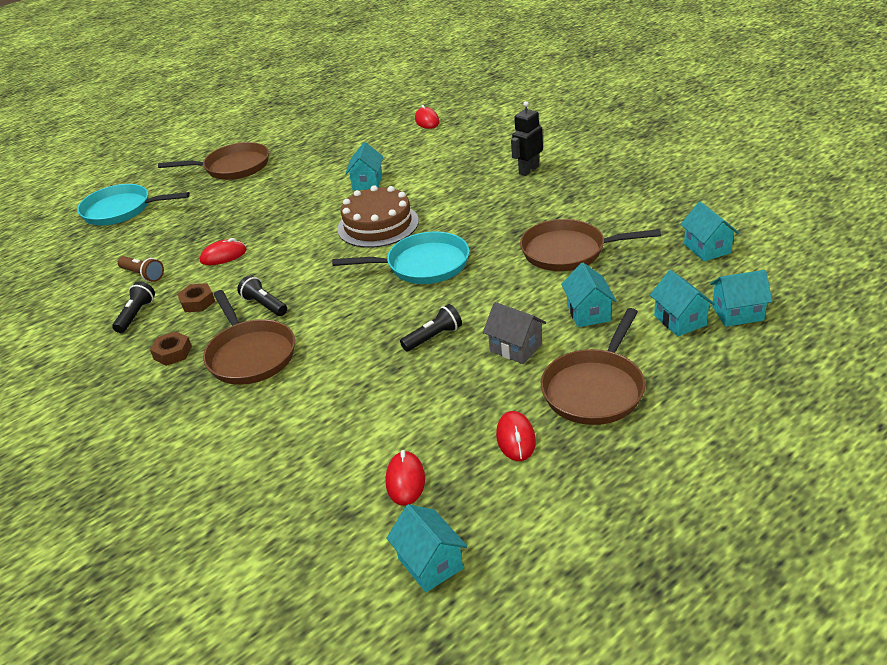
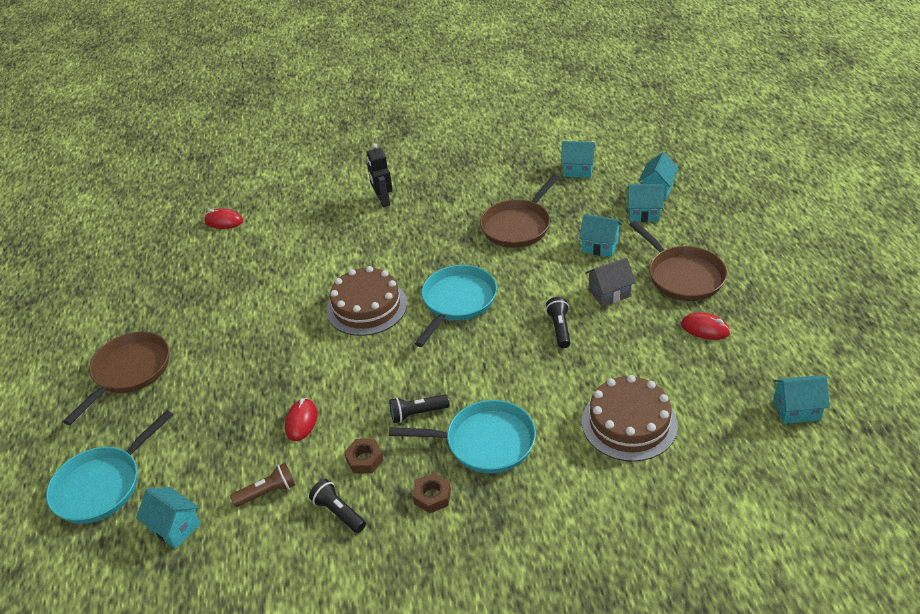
camera: 60 degrees left, 5 degrees up
(250, 355) = (485, 442): brown pan -> turquoise pan
(326, 434) = (629, 423): none -> brown cake
(367, 182) = (286, 291): turquoise house -> turquoise house (175, 527)
(405, 480) = (710, 396): red mouse -> none

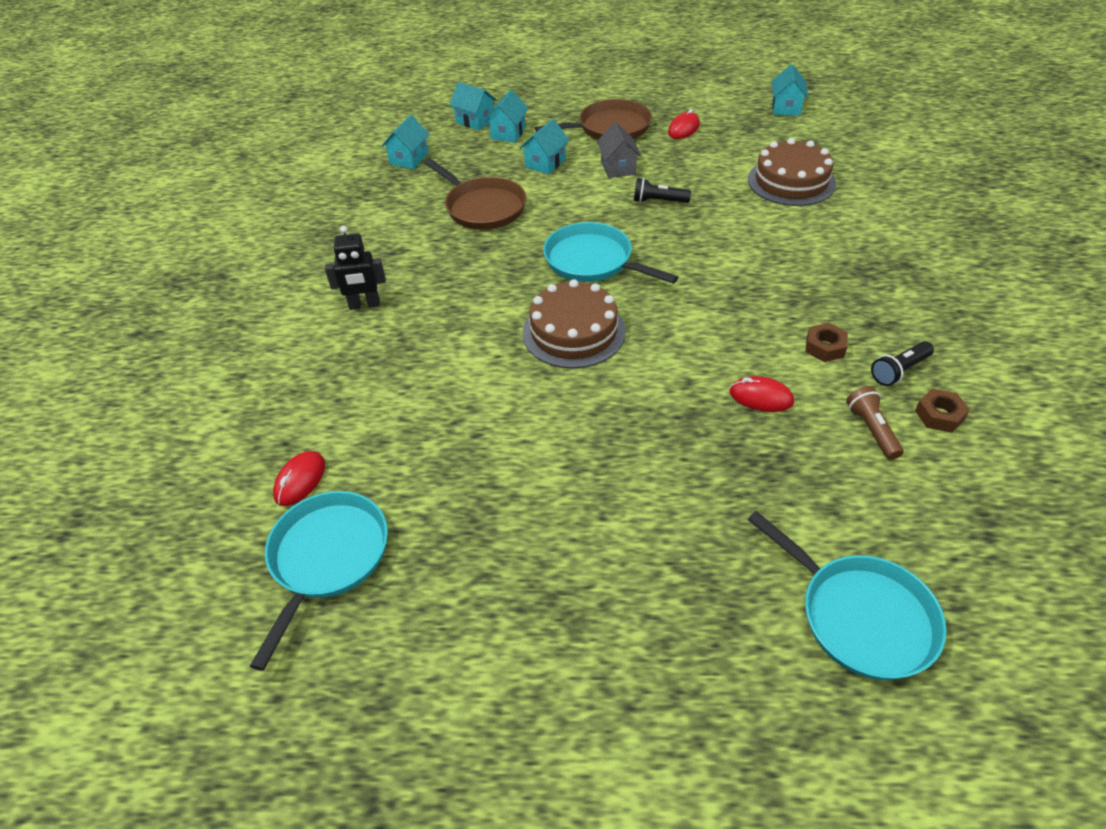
camera: 80 degrees left, 5 degrees up
(129, 372) = (626, 597): brown pan -> none
(175, 527) = (929, 522): turquoise house -> none
(417, 413) = (761, 304): black flashlight -> none
(432, 496) = (876, 302): brown nut -> brown nut (939, 415)
(485, 442) = (806, 263): turquoise pan -> turquoise pan (327, 558)

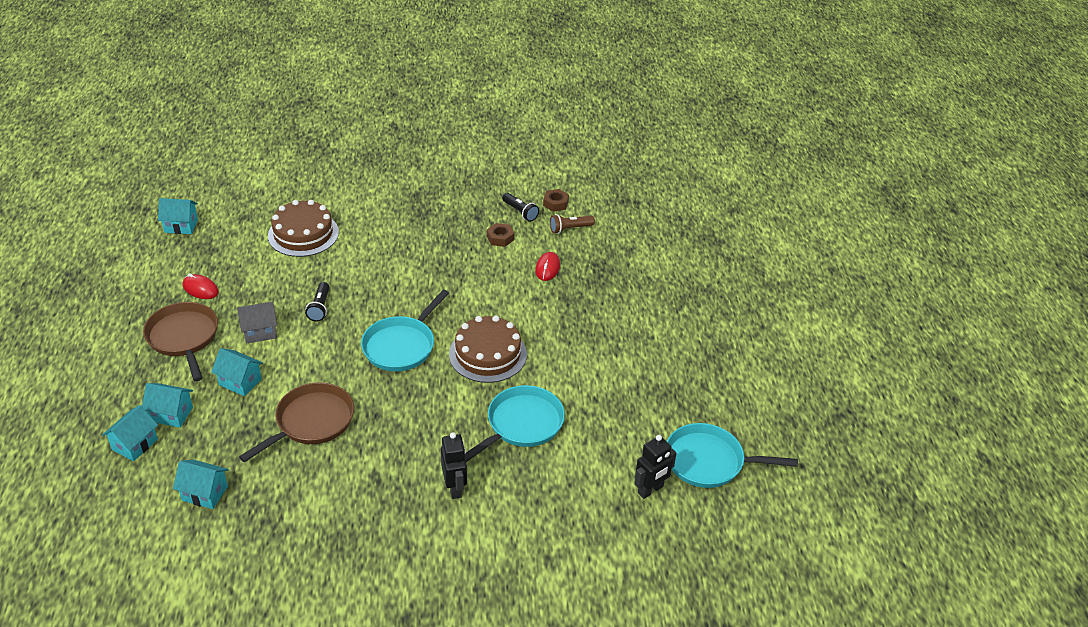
camera: 100 degrees left, 5 degrees down
(300, 480) = (650, 490): red mouse -> black robot
(860, 616) = (692, 248): turquoise pan -> turquoise pan (521, 424)

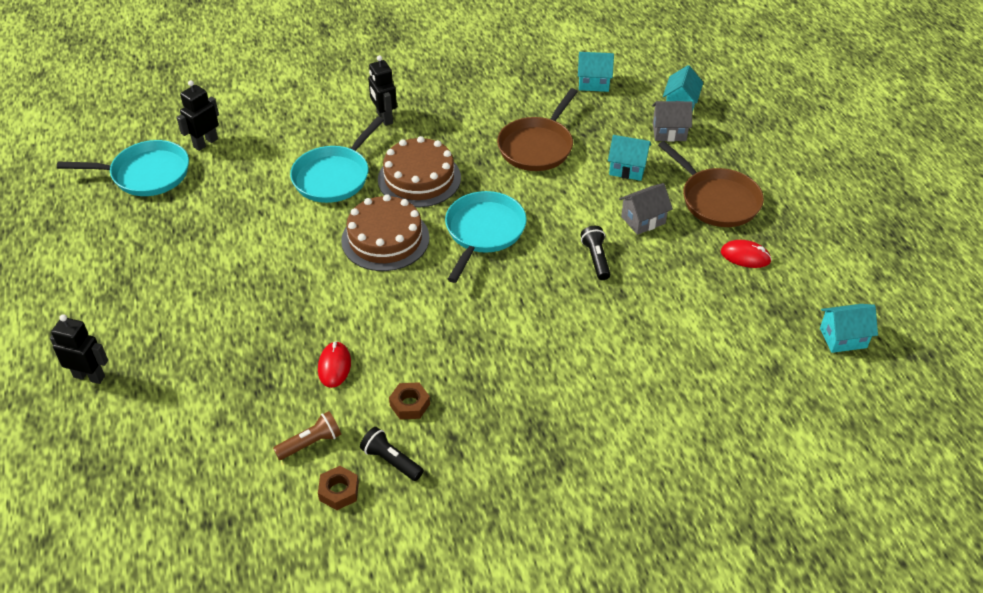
camera: 170 degrees right, 5 degrees up
(171, 414) = (669, 132): turquoise house -> grey house
(303, 234) = (679, 357): brown cake -> brown cake (419, 178)
(725, 291) = (89, 376): none -> black robot

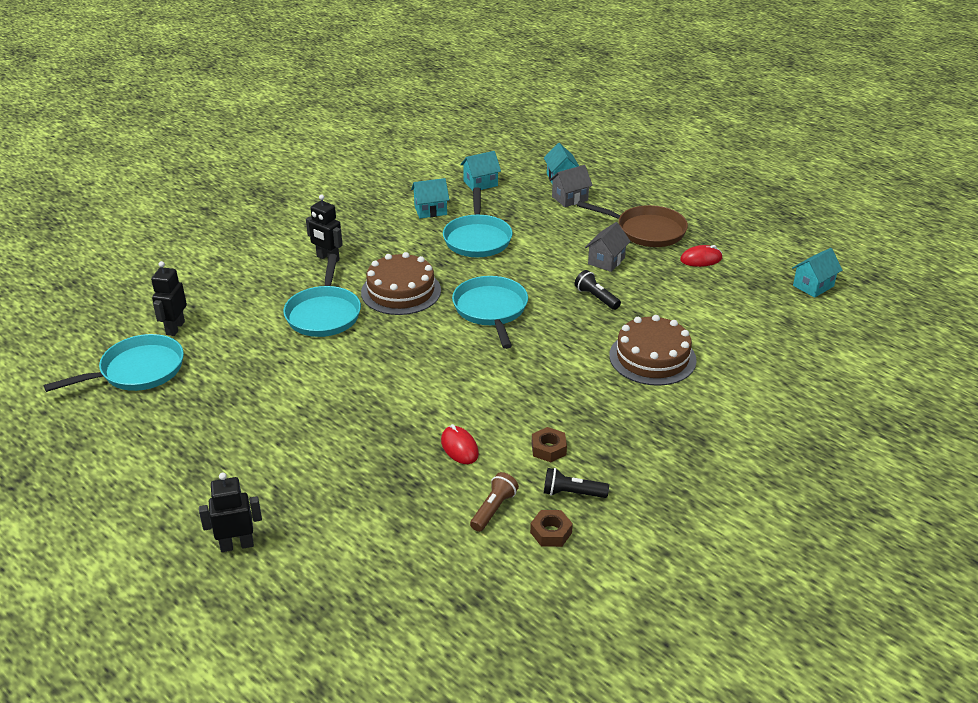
camera: 30 degrees left, 10 degrees down
(385, 239) = (414, 343): brown cake -> brown cake (652, 357)
(537, 146) = (477, 239): brown pan -> turquoise pan
(627, 169) = (562, 232): turquoise house -> turquoise house (430, 210)

